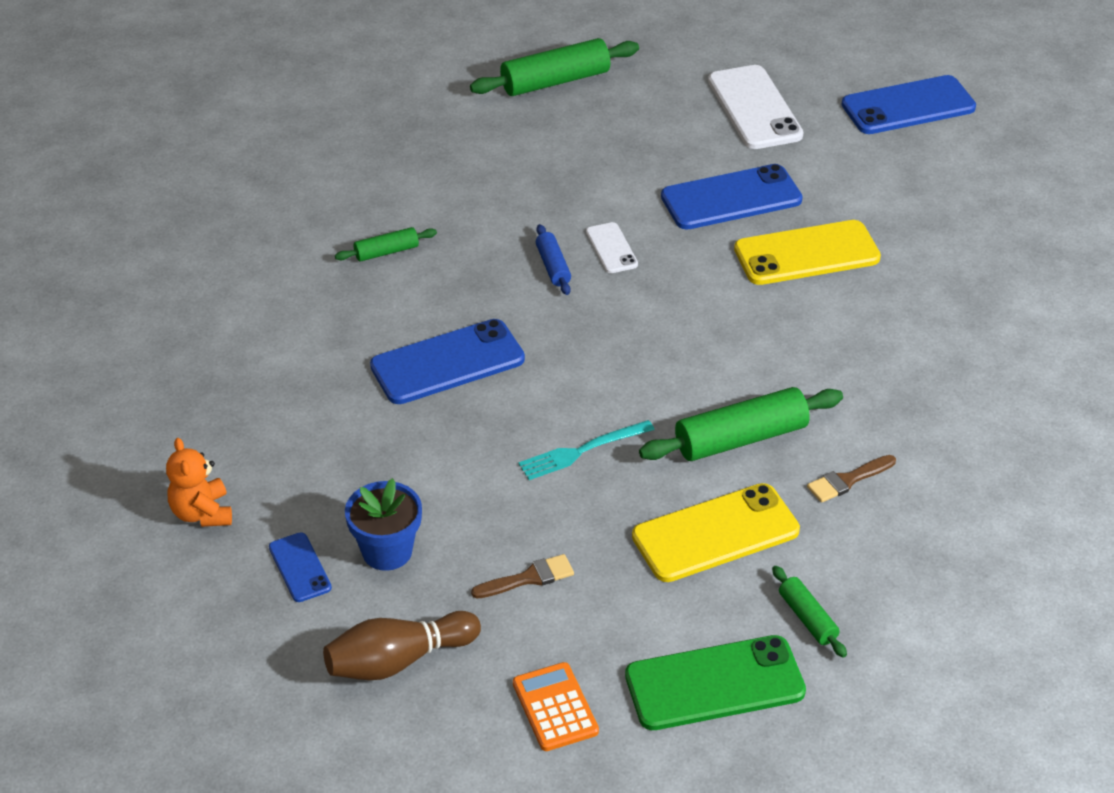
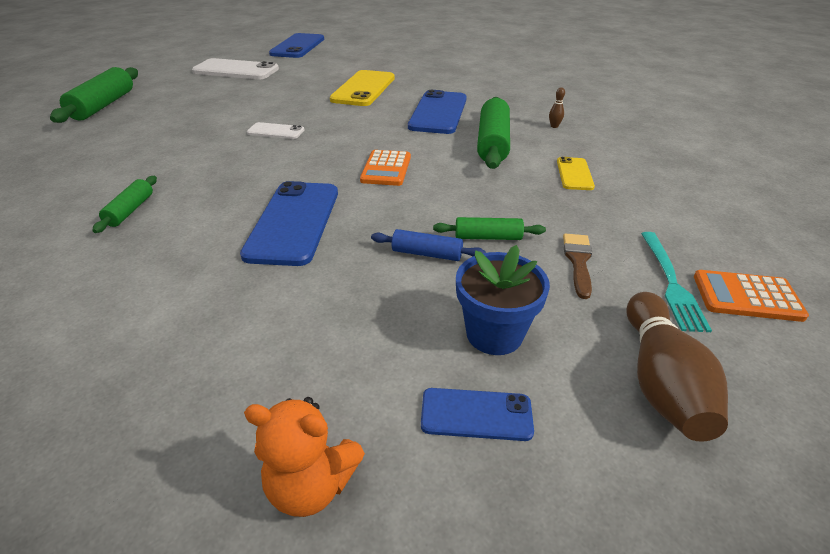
camera: 60 degrees left, 5 degrees down
(553, 266) = (260, 153): blue rolling pin -> blue rolling pin (427, 254)
(581, 451) = (453, 196): turquoise fork -> turquoise fork (671, 282)
(598, 377) = (386, 169): none -> orange calculator
(714, 684) = (728, 216): green phone -> none
(715, 533) = (574, 174): yellow phone -> yellow phone, size x0.52
(731, 198) = (292, 92): blue phone -> blue phone (438, 113)
(807, 618) = (670, 168): green rolling pin -> green rolling pin (488, 237)
(848, 480) = (554, 126): brown brush -> brown bowling pin

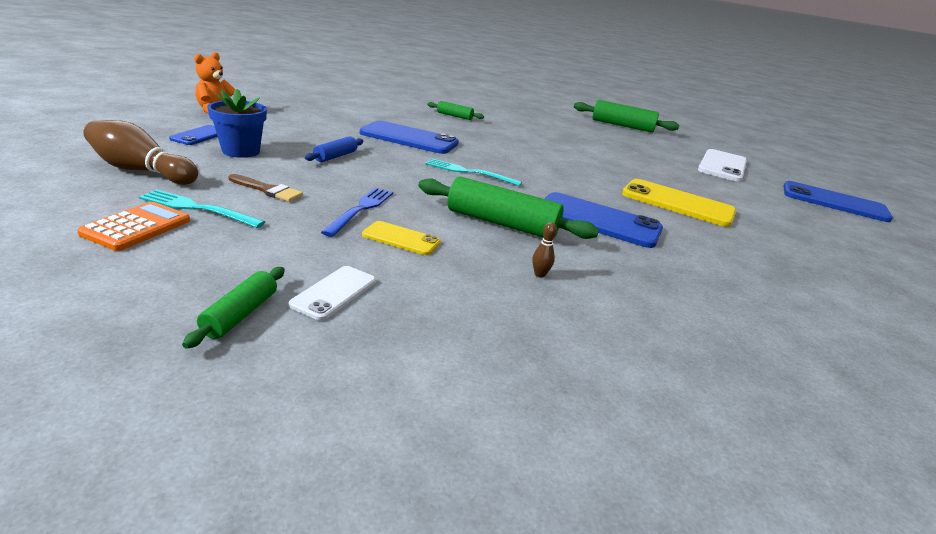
camera: 100 degrees right, 10 degrees down
(276, 131) = (560, 156): white phone -> white phone (334, 293)
(386, 169) = (469, 172): orange calculator -> turquoise fork
(488, 237) = (333, 175): green rolling pin -> green rolling pin (240, 314)
(548, 201) = (361, 209): none -> blue fork

